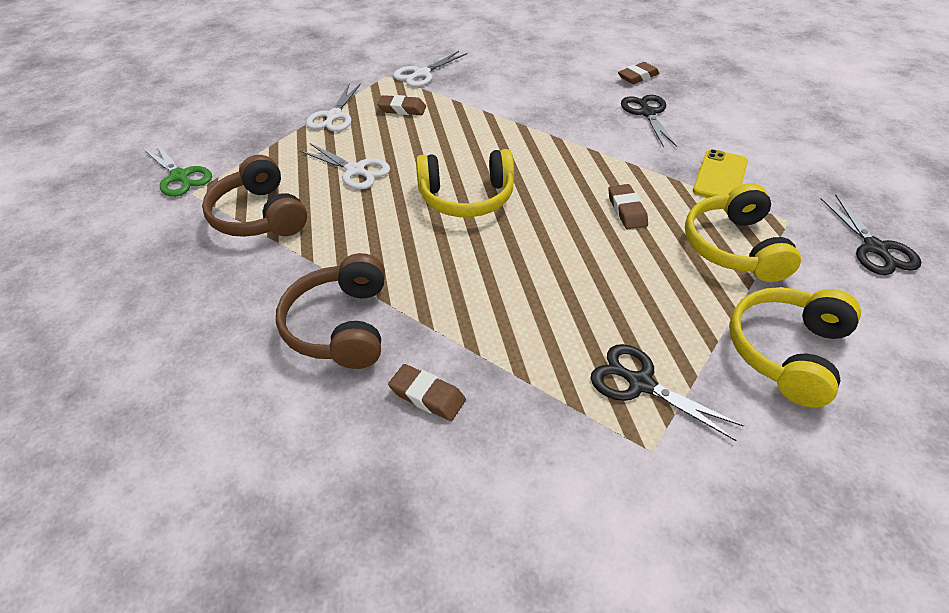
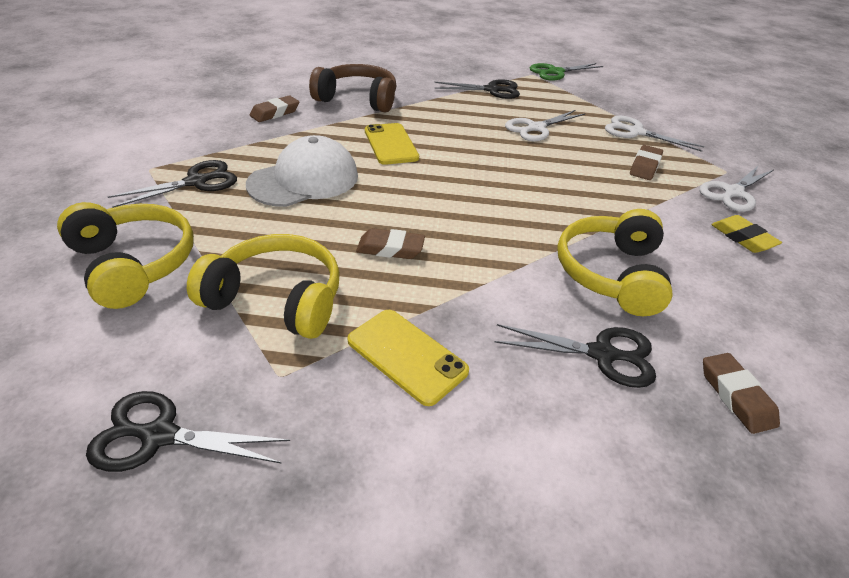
camera: 105 degrees right, 5 degrees down
(260, 215) = (492, 90): brown headphones -> black scissors
(421, 74) = (733, 193): white scissors -> white scissors turned 105 degrees counterclockwise
(452, 259) = (390, 144): none -> yellow phone
(467, 197) = (468, 167): yellow headphones -> yellow headphones (611, 273)
(484, 72) = (742, 238): none -> yellow eraser
(570, 297) = (304, 180): none -> white cap

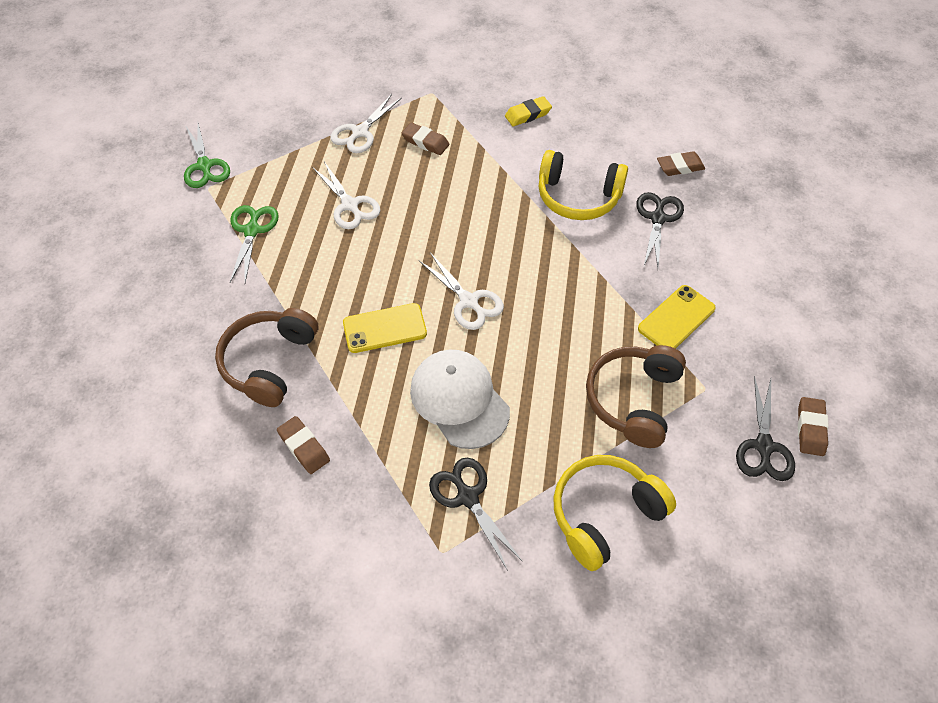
camera: 85 degrees left, 15 degrees up
(277, 299) = (633, 400): yellow headphones -> brown headphones
(390, 248) = (563, 328): brown eraser -> brown eraser (810, 428)
(492, 90) = (252, 230): black scissors -> green scissors
(733, 193) = (466, 100): white scissors -> white scissors (469, 301)

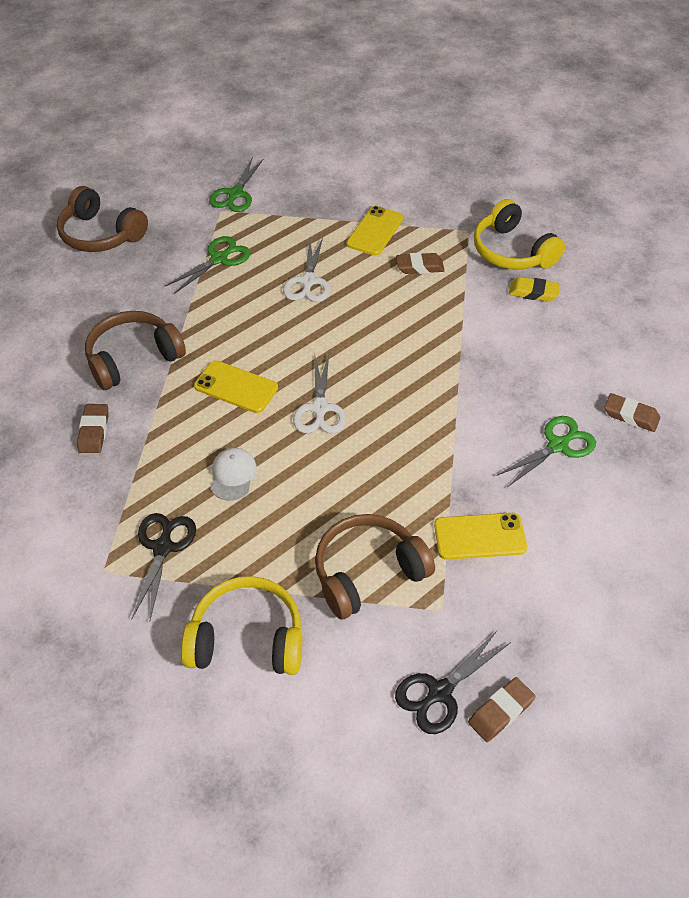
camera: 40 degrees right, 5 degrees down
(113, 273) = (101, 234): none -> brown headphones
(360, 132) = (375, 231): white scissors -> yellow phone
(425, 142) = (420, 267): brown eraser -> brown eraser turned 75 degrees counterclockwise
(459, 400) = (233, 475): white cap -> white cap, size x0.54
(578, 197) = (503, 384): yellow headphones -> yellow headphones (512, 251)
(658, 218) = (558, 445): black scissors -> green scissors

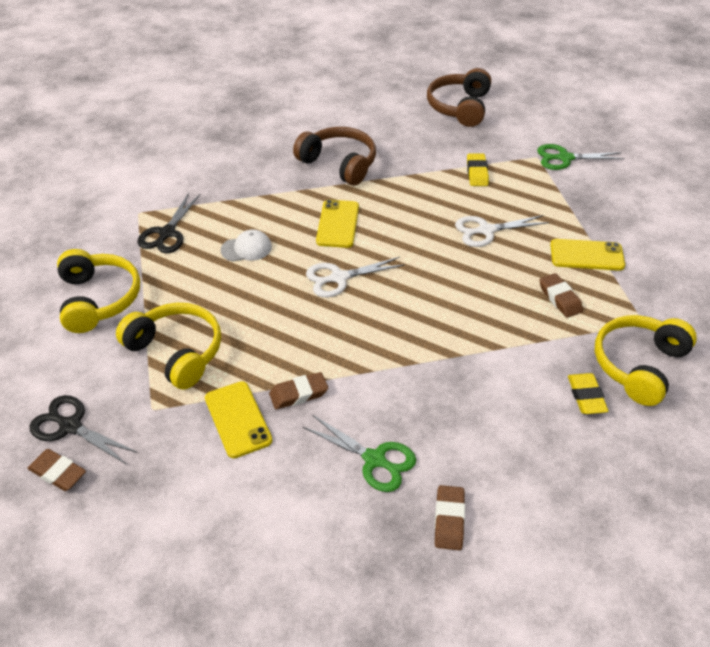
camera: 70 degrees right, 5 degrees down
(94, 431) = (259, 168): brown eraser -> brown eraser (299, 394)
(163, 547) = (167, 233): black scissors -> black scissors turned 120 degrees clockwise
(219, 259) = (477, 173): green scissors -> yellow eraser
(368, 572) = (176, 352): brown headphones -> yellow headphones

